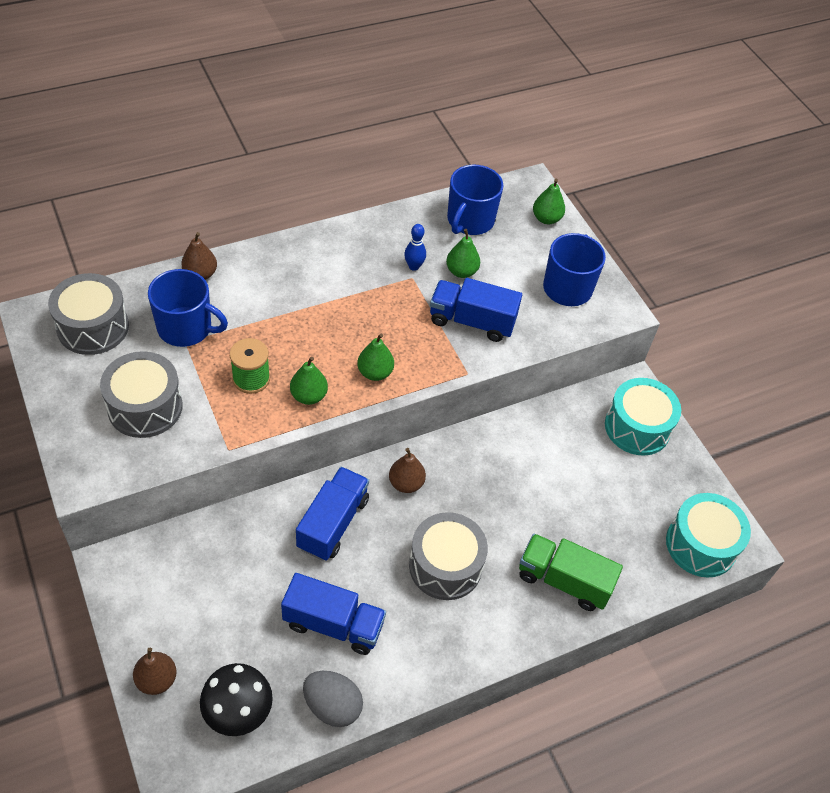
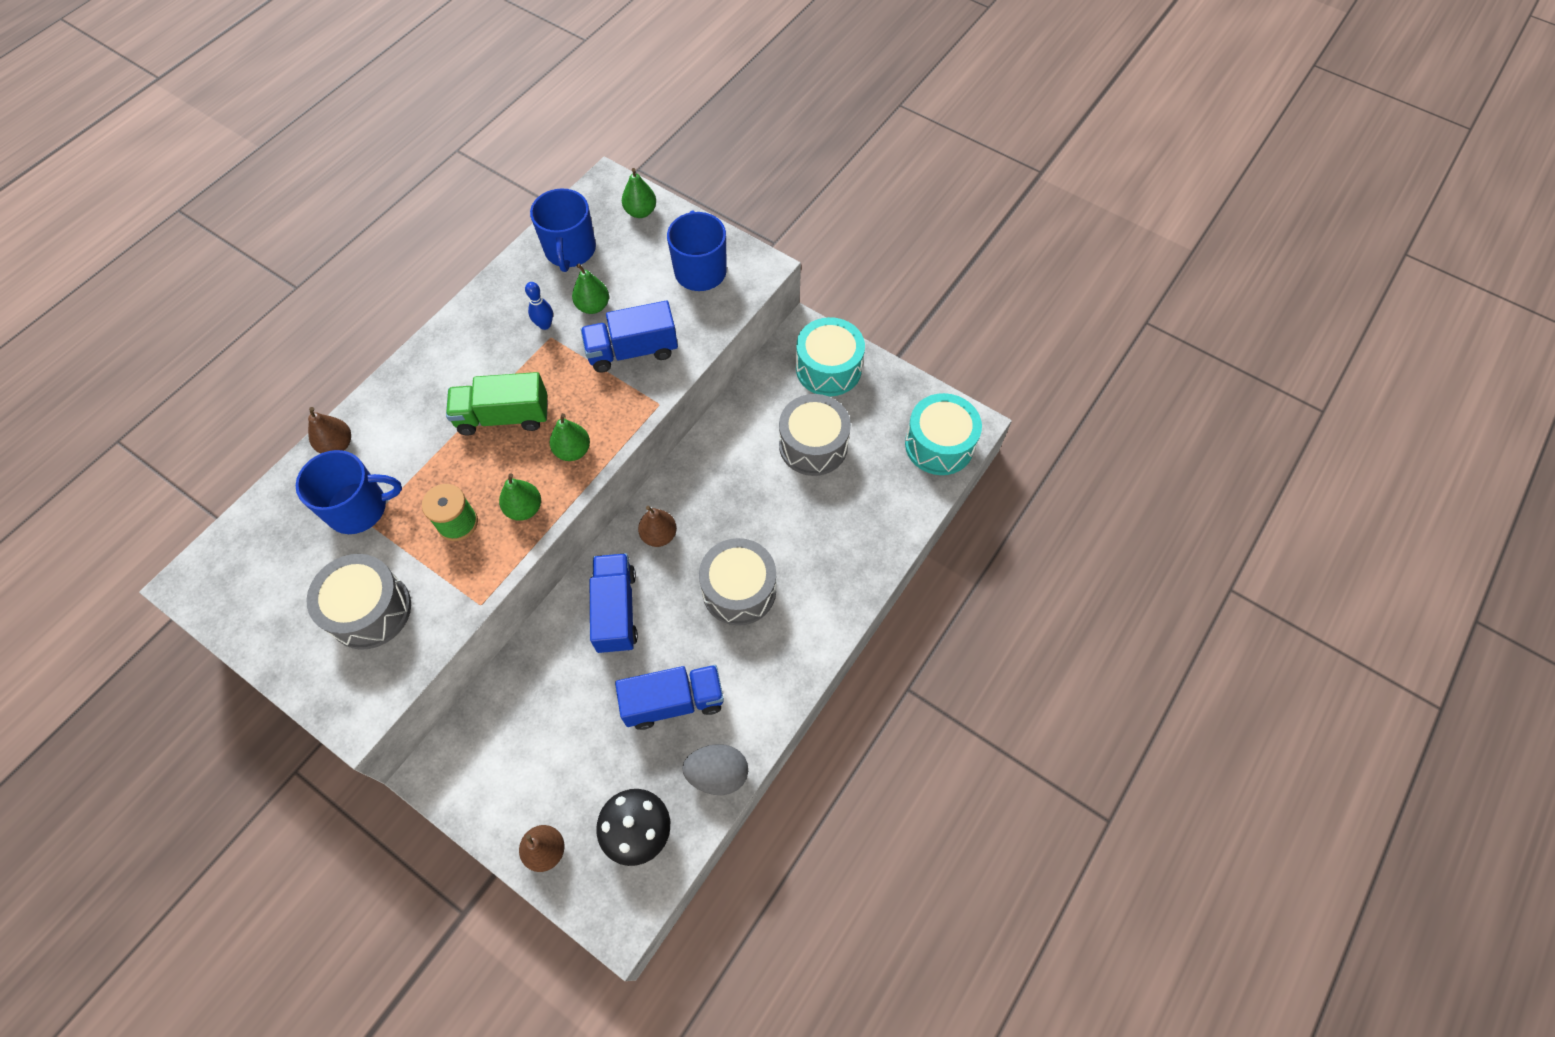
camera: 25 degrees left, 10 degrees up
(93, 327) = (261, 560): grey drum -> grey drum (813, 445)
(563, 581) = (846, 543): green truck -> green truck (503, 416)

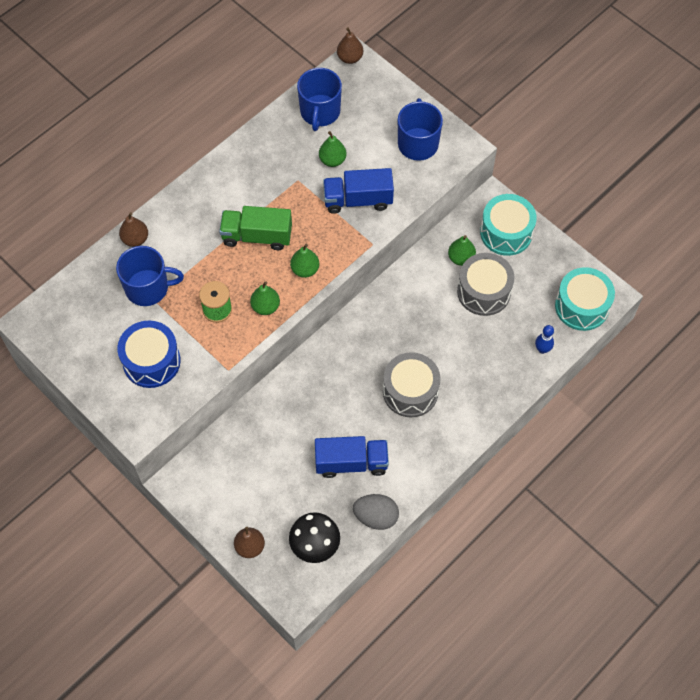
camera: 10 degrees right, 0 degrees up
(370, 610) = (151, 361): grey drum -> blue drum
(545, 325) = (294, 170): blue bowling pin -> blue bowling pin (542, 349)
(616, 610) = (318, 392): blue truck -> none
(640, 212) = (378, 88): green pear -> green pear (461, 258)
(659, 535) = (356, 342): brown pear -> brown pear (350, 58)

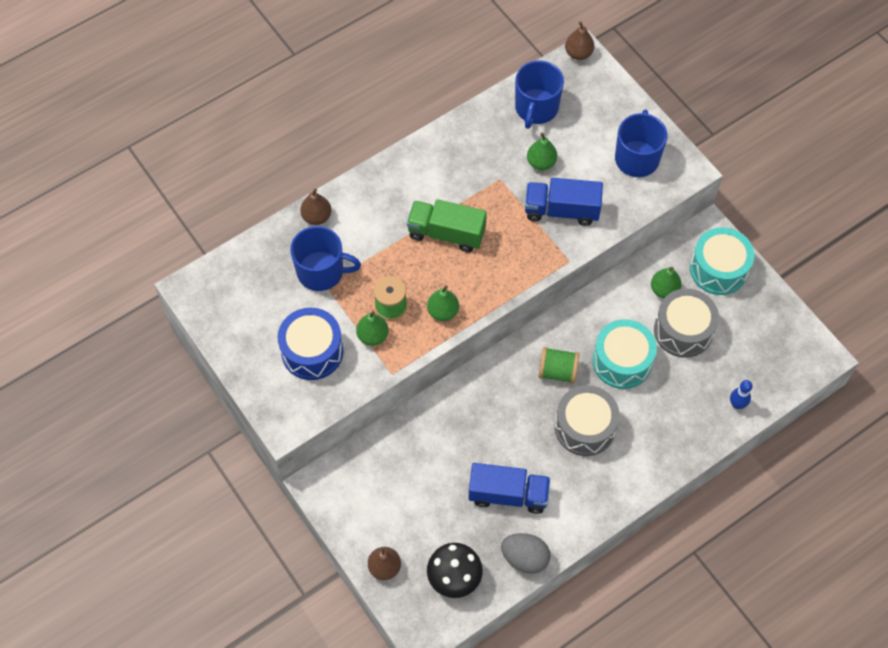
camera: 10 degrees right, 0 degrees up
(305, 270) = (492, 278): green pear -> green pear (373, 336)
(377, 345) = (557, 371): none -> green spool
(581, 306) = (788, 364): turquoise drum -> turquoise drum (622, 361)

